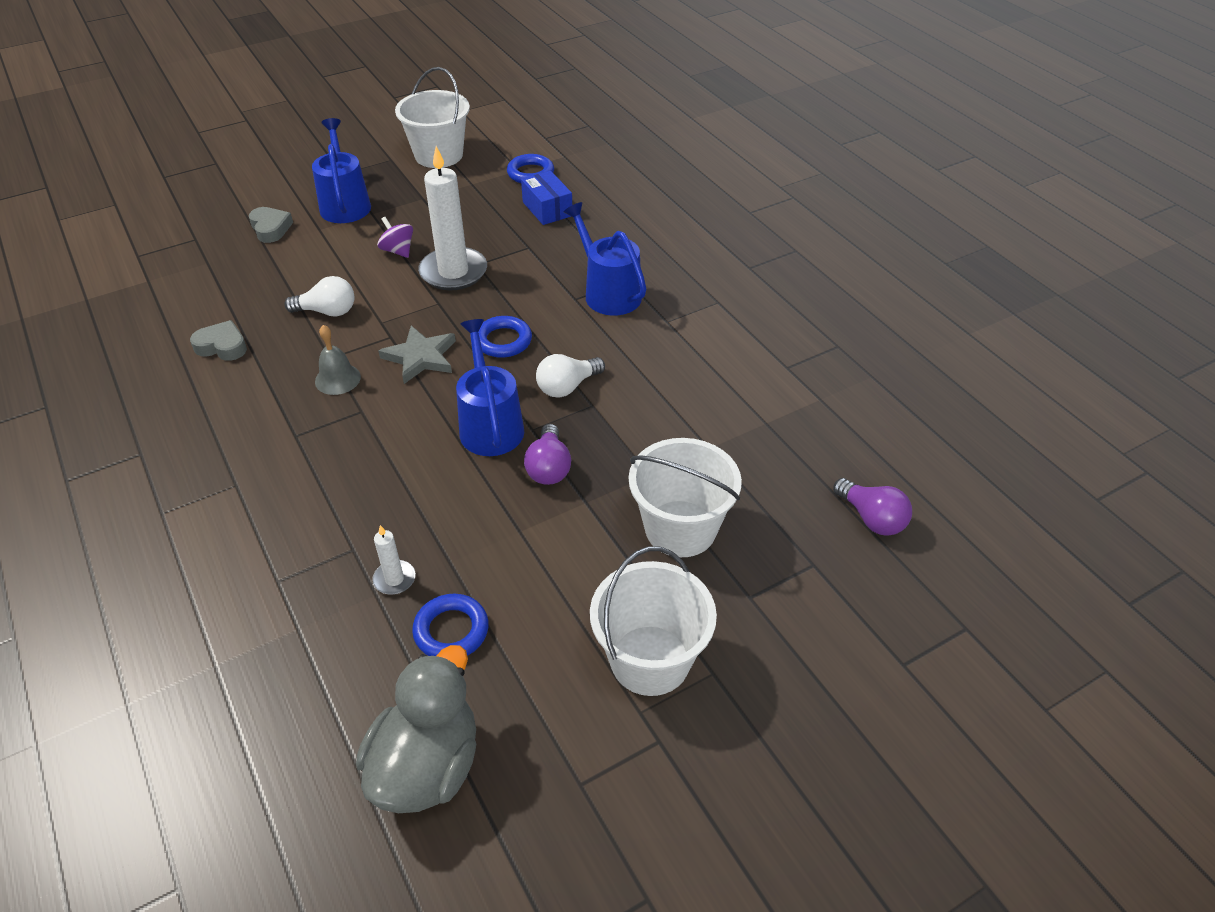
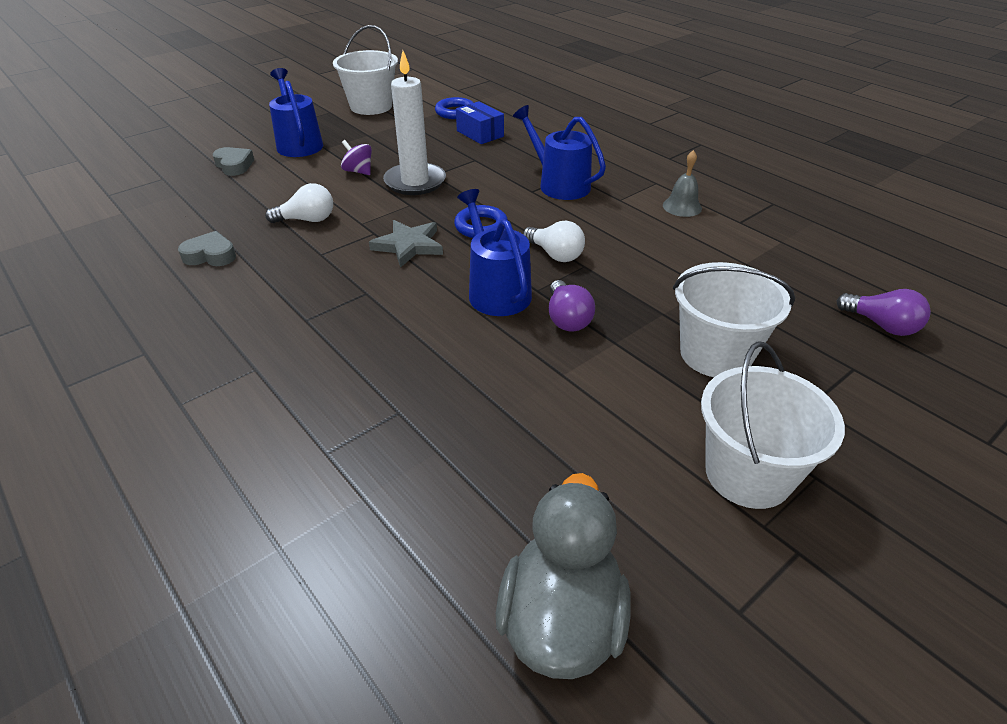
camera: 10 degrees left, 5 degrees down
(337, 379) = (334, 270): grey bell -> grey bell (682, 206)
(394, 579) = (452, 434): white candle -> none
(451, 631) = (532, 475): blue ring -> none
(567, 387) = (555, 254): white light bulb -> white light bulb turned 90 degrees counterclockwise

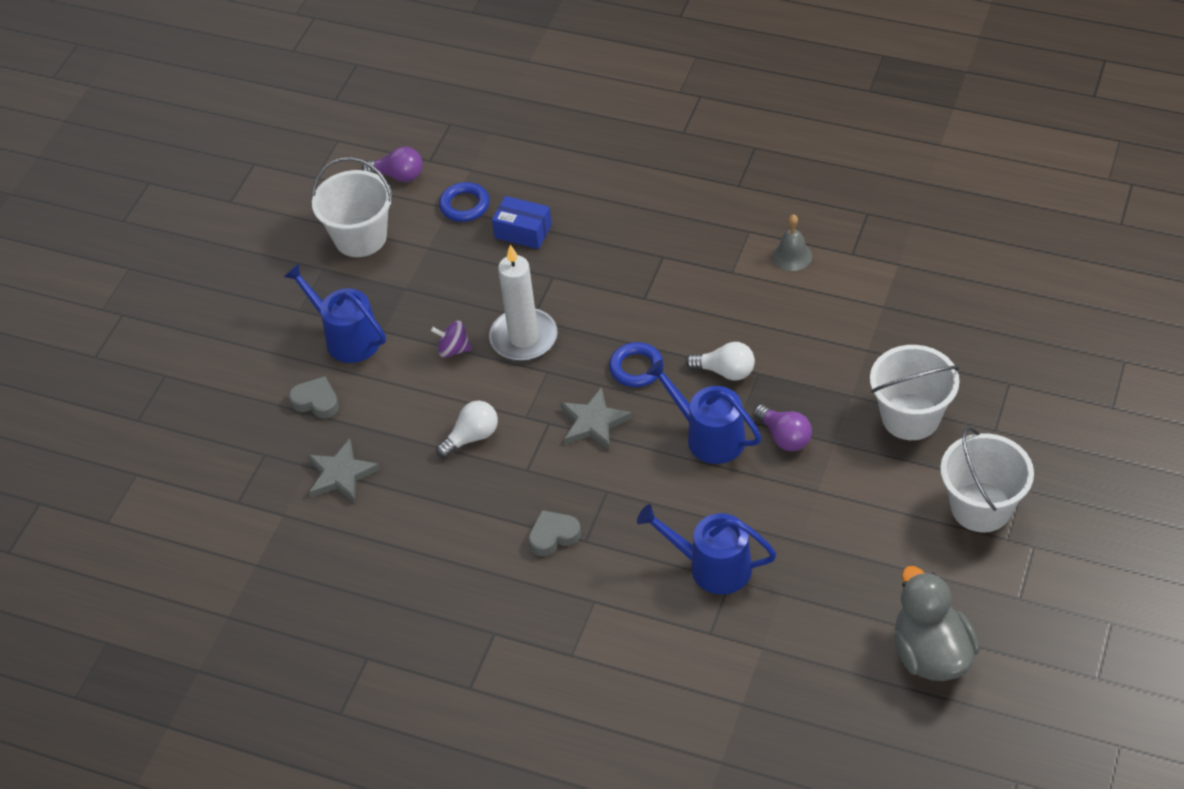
camera: 25 degrees left, 10 degrees up
(191, 206) = (341, 474): none -> grey star
(210, 255) = (431, 520): grey heart -> grey heart (553, 536)
(559, 185) = (663, 276): blue watering can -> blue watering can (712, 567)
(881, 325) = (1011, 328): purple light bulb -> purple light bulb (398, 175)

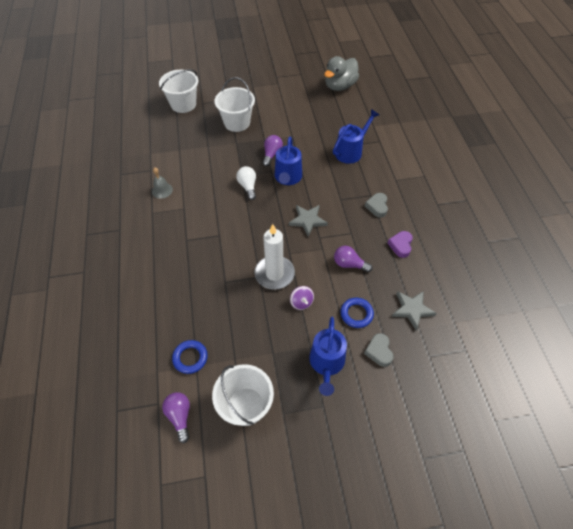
camera: 125 degrees left, 5 degrees up
(454, 524) = (400, 245): none -> purple heart
(472, 437) = (349, 264): white light bulb -> purple light bulb
(523, 231) = (198, 314): blue box -> none
(553, 536) = (377, 207): grey heart -> grey heart turned 60 degrees clockwise
(636, 368) = (265, 219): blue ring -> blue ring (356, 314)
(712, 567) = (350, 151): blue watering can -> blue watering can turned 120 degrees counterclockwise
(981, 507) = (268, 93): white bucket -> white bucket (183, 104)

